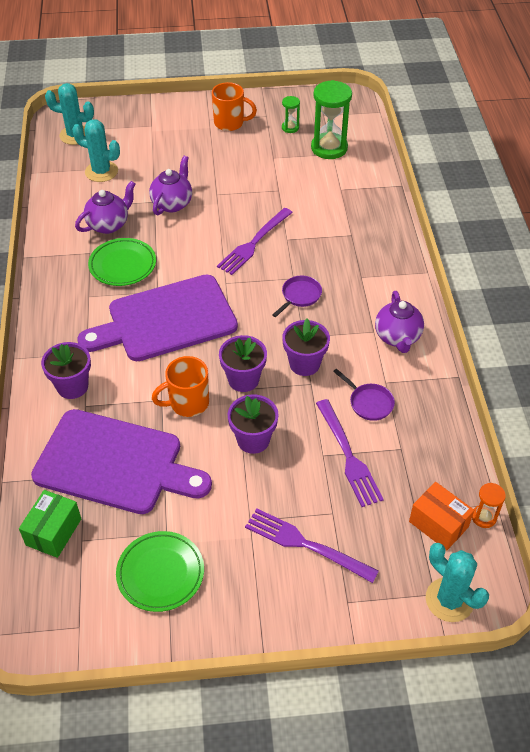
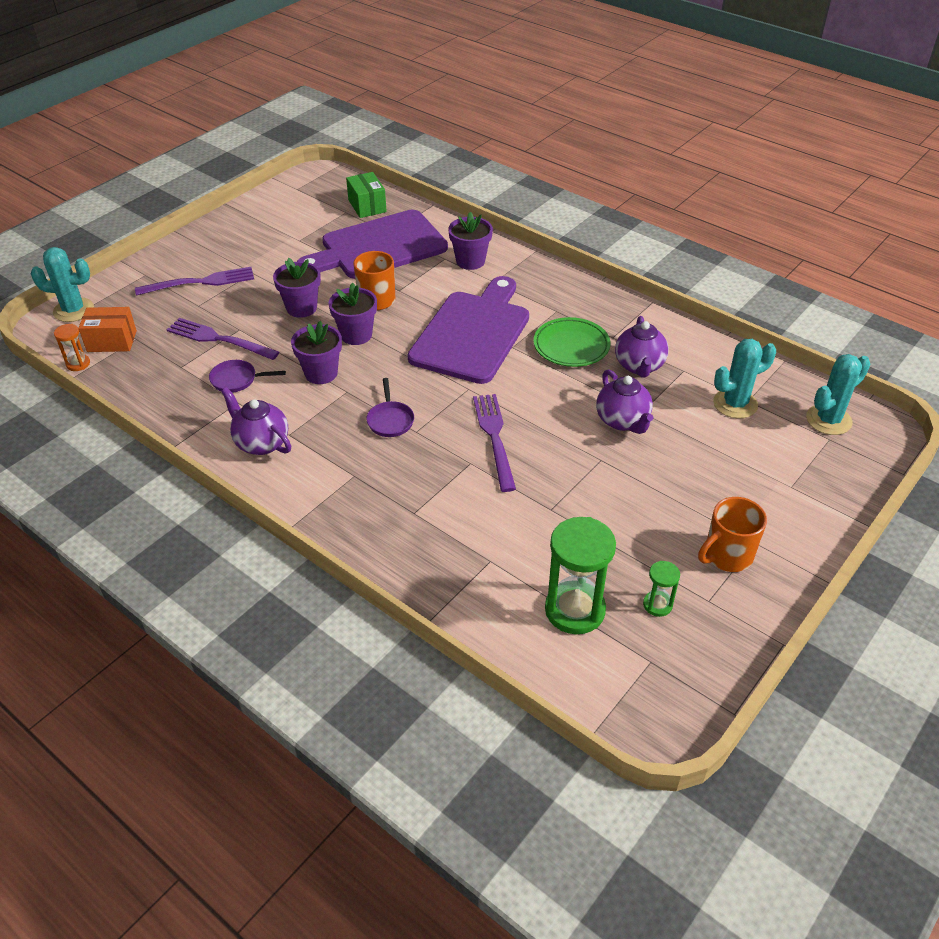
camera: 135 degrees right, 5 degrees down
(160, 573) = (279, 226): green plate -> none

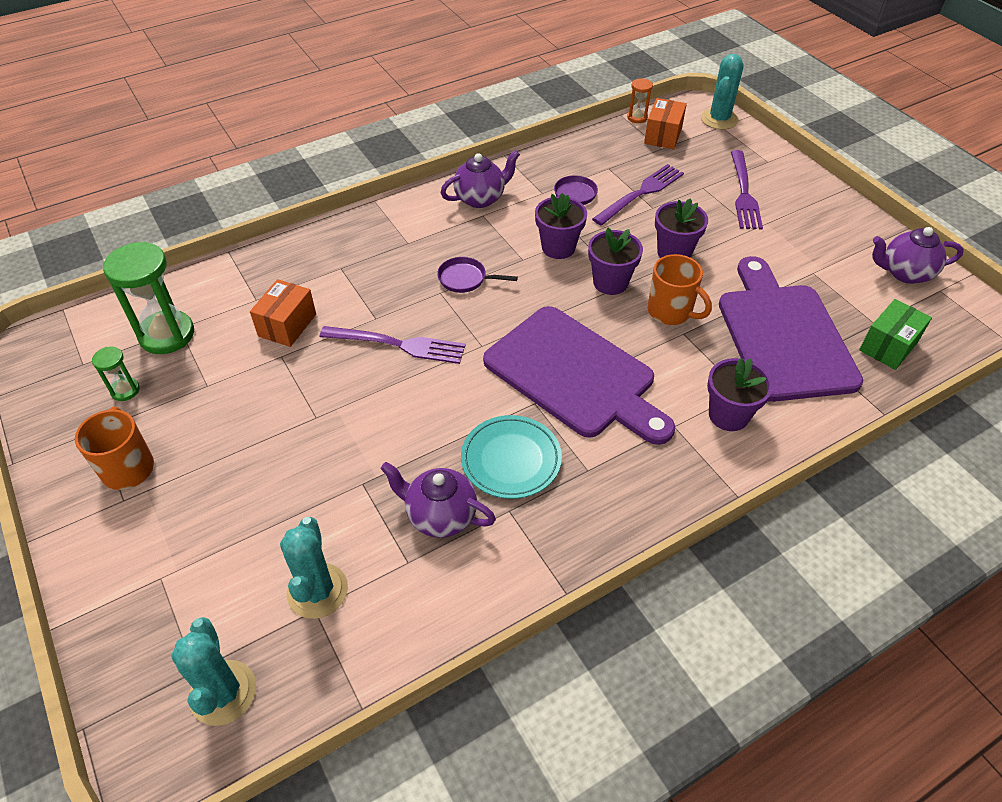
camera: 110 degrees right, 5 degrees up
(367, 206) = (888, 346): green box -> green box turned 45 degrees counterclockwise
(511, 521) = (287, 325): none -> orange box
(571, 346) = (511, 460): green plate -> turquoise plate
(622, 421) = (358, 459): purple teapot -> purple teapot (905, 273)

